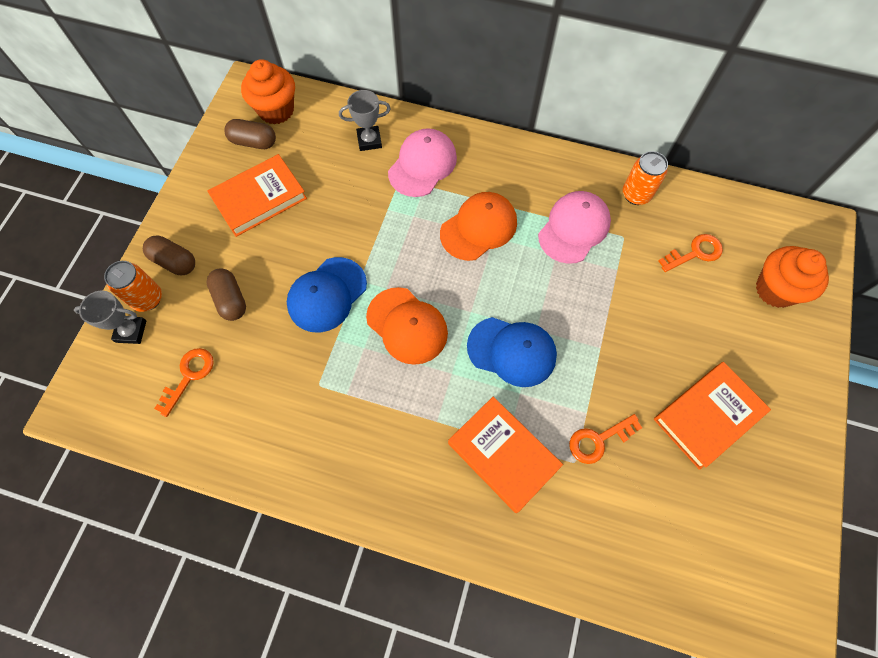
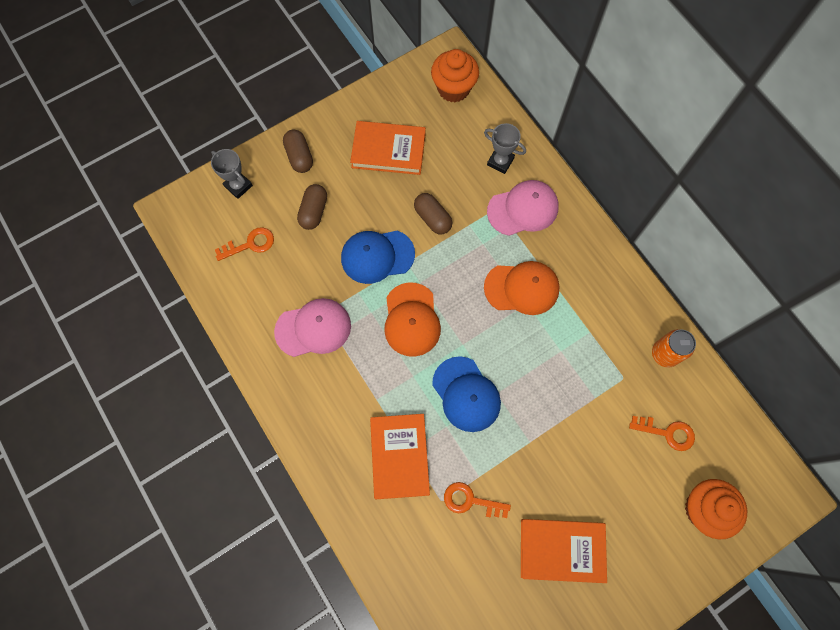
camera: 40 degrees right, 5 degrees up
(147, 299) = (264, 171): orange can -> none
(253, 142) = (418, 103): brown capsule -> brown capsule (432, 218)
(574, 228) = (591, 342): pink cap -> pink cap (313, 328)

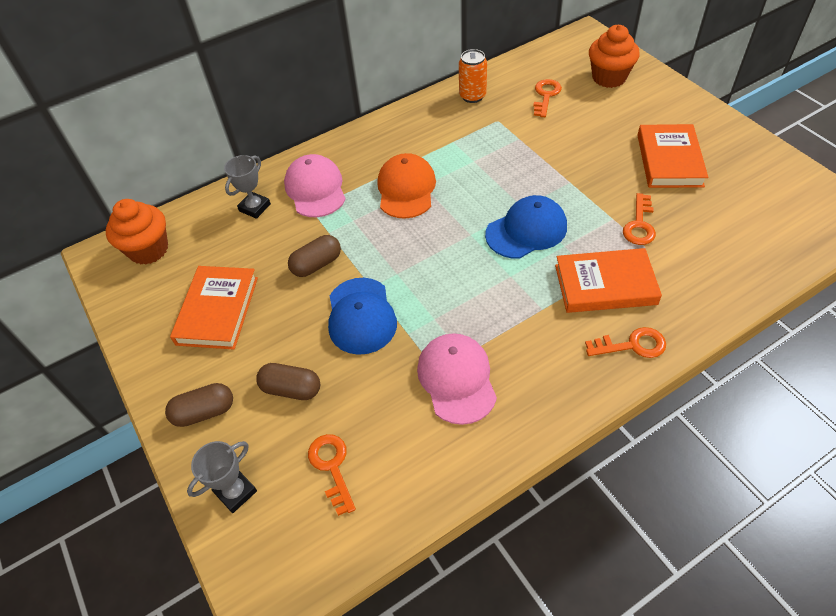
camera: 85 degrees left, 20 degrees down
(335, 468) = (632, 345): none -> orange key
(411, 320) = (443, 279): orange cap -> none

